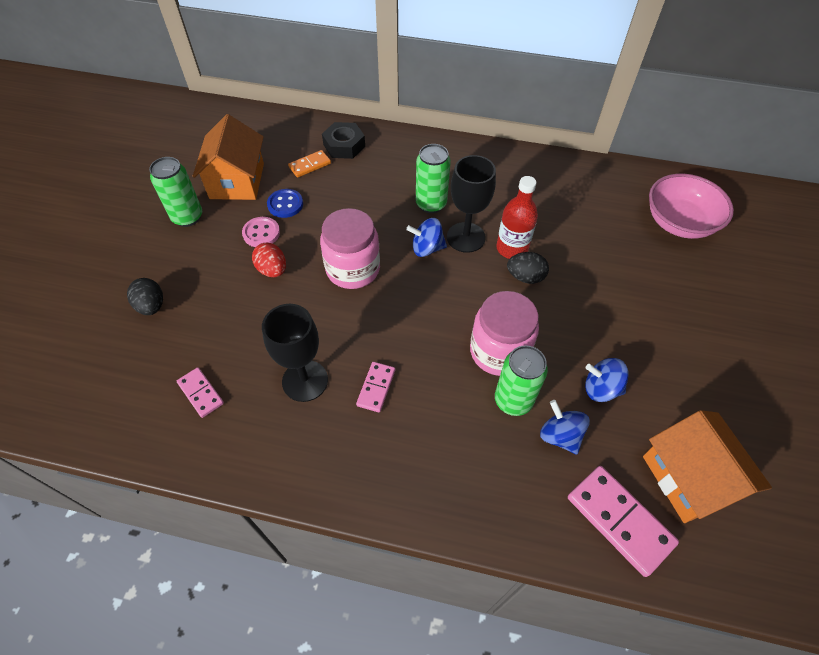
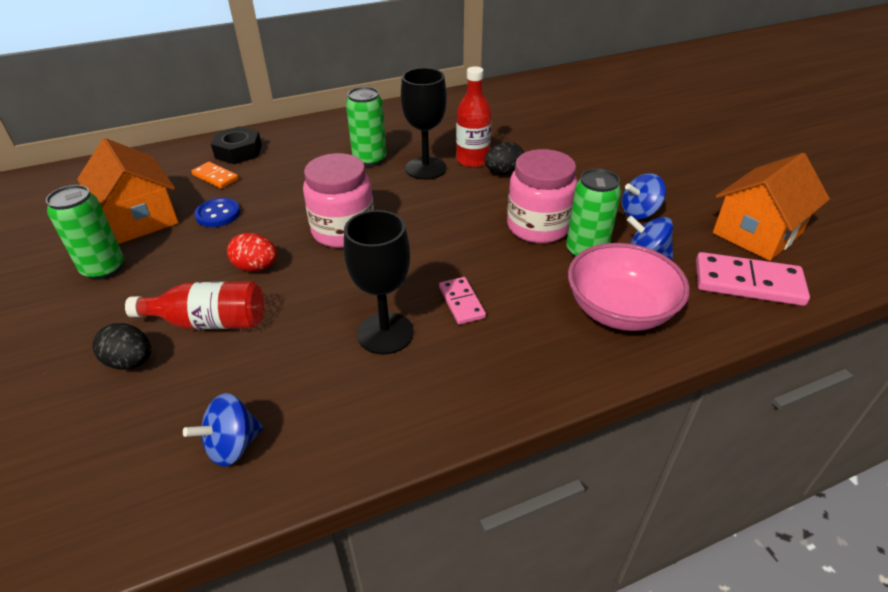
camera: 35 degrees left, 15 degrees down
(200, 393) = (276, 404): pink domino -> none
(212, 301) = (209, 322): none -> red bottle
(261, 233) = (212, 245): pink button -> none
(310, 165) = (215, 177): orange domino -> orange domino turned 75 degrees counterclockwise
(427, 248) = (399, 188): blue spinning top -> blue spinning top (233, 446)
(679, 222) = (576, 99): pink bowl -> pink bowl (619, 310)
(689, 478) = (757, 233): orange house -> orange house turned 75 degrees counterclockwise

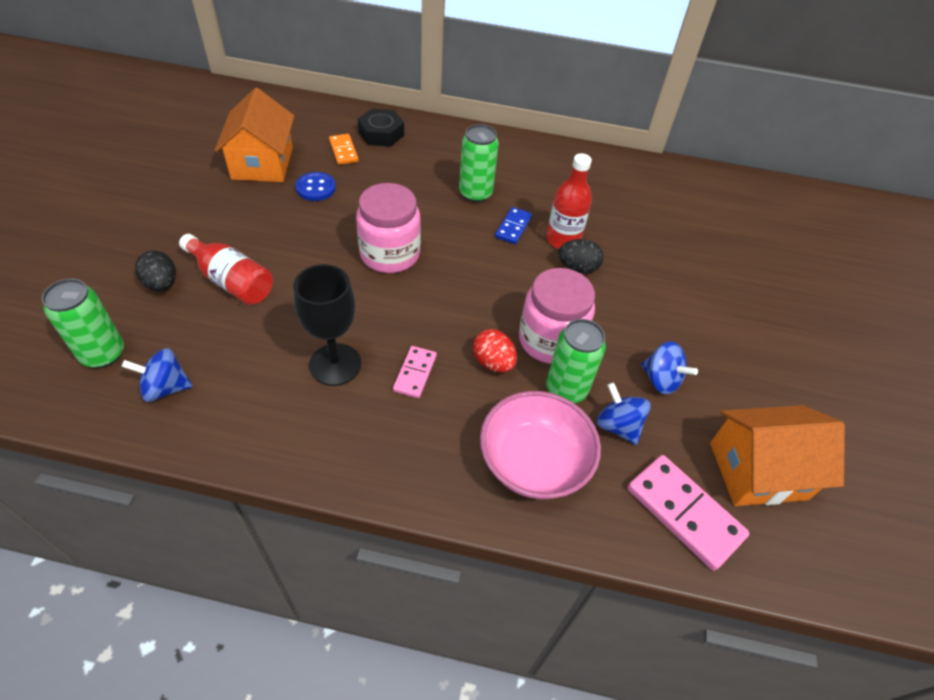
camera: 30 degrees right, 10 degrees up
(104, 269) = (206, 196): green can -> green can (103, 354)
(256, 267) = (300, 252): red egg -> red egg (493, 362)
(425, 168) = (513, 227): black goblet -> blue domino
(639, 212) = (661, 380): blue spinning top -> blue spinning top turned 150 degrees counterclockwise

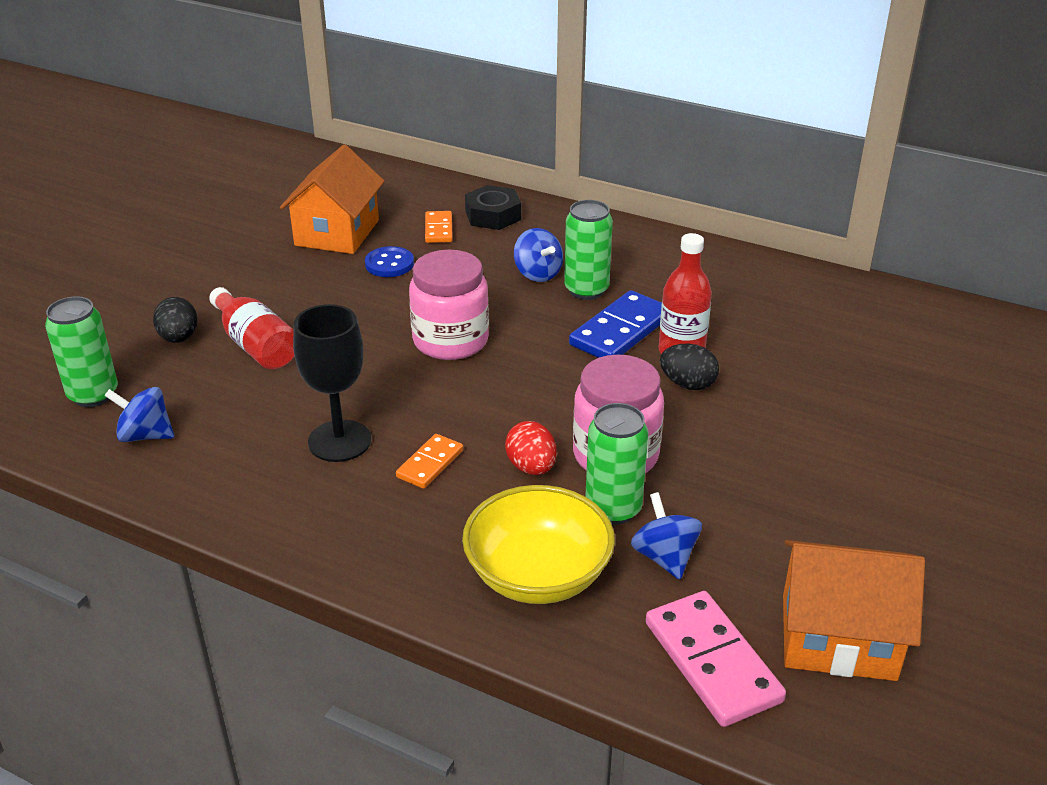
camera: 20 degrees right, 15 degrees down
(415, 373) = (430, 464): pink domino -> orange domino
(513, 227) = (620, 331): blue domino -> blue domino, size x1.75
(534, 462) = (538, 575): pink bowl -> yellow bowl
(661, 380) = (747, 519): blue spinning top -> blue spinning top (538, 274)

